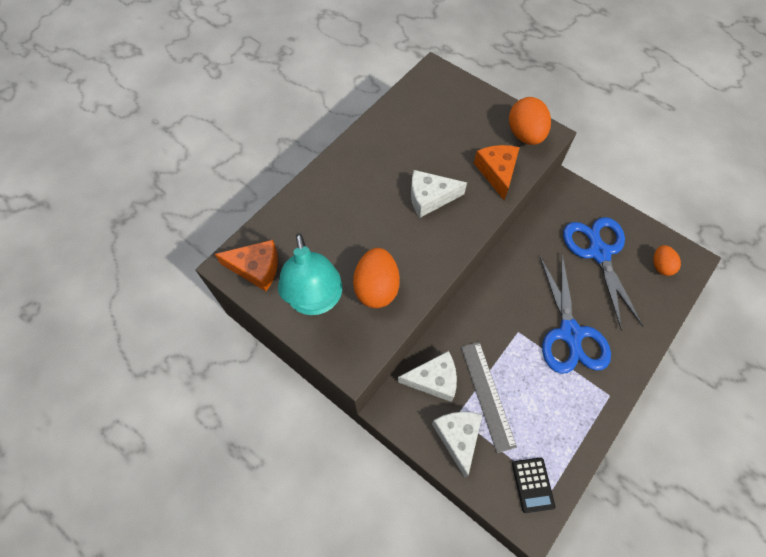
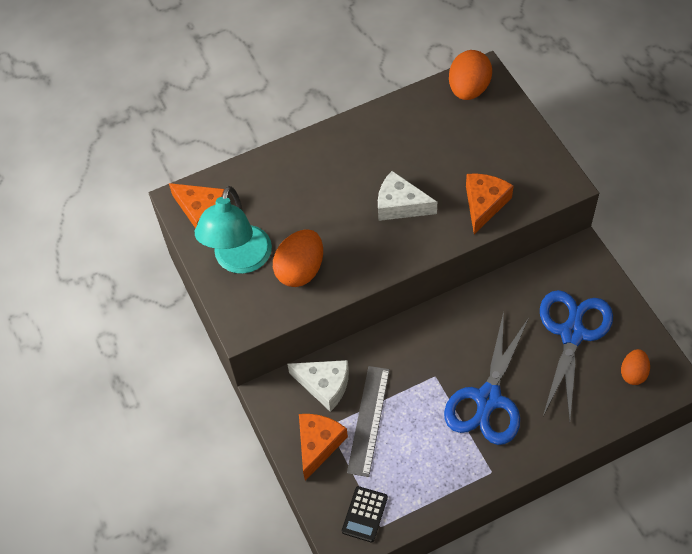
camera: 30 degrees right, 5 degrees down
(458, 437) = (318, 444): white cheese -> orange cheese
(525, 135) = (539, 176): orange egg -> orange egg (468, 89)

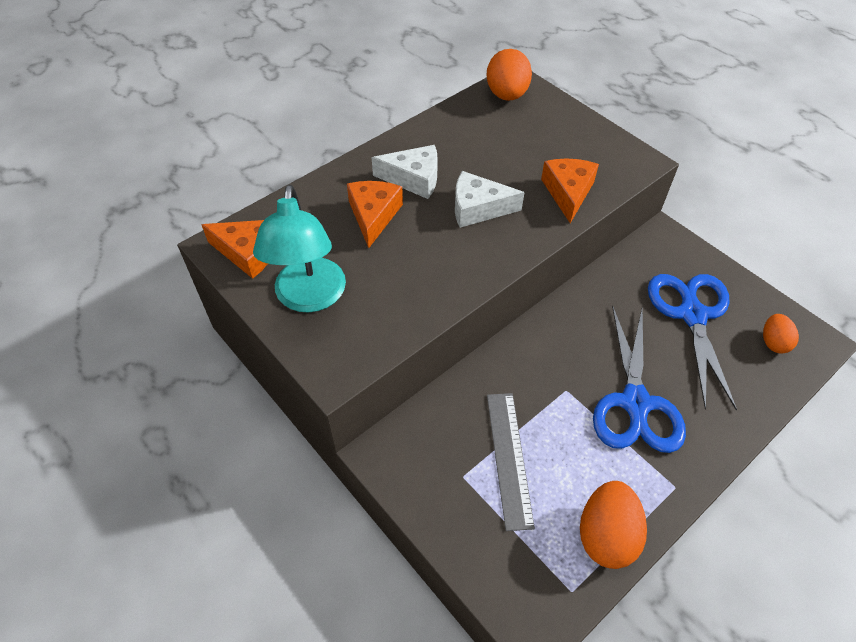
camera: 20 degrees left, 5 degrees down
(300, 270) = (387, 295): orange egg -> orange egg (606, 535)
(318, 444) = (458, 502): orange cheese -> orange cheese (373, 216)
(324, 385) = (442, 428): white cheese -> white cheese (414, 179)
(364, 514) = (546, 580): black calculator -> none

